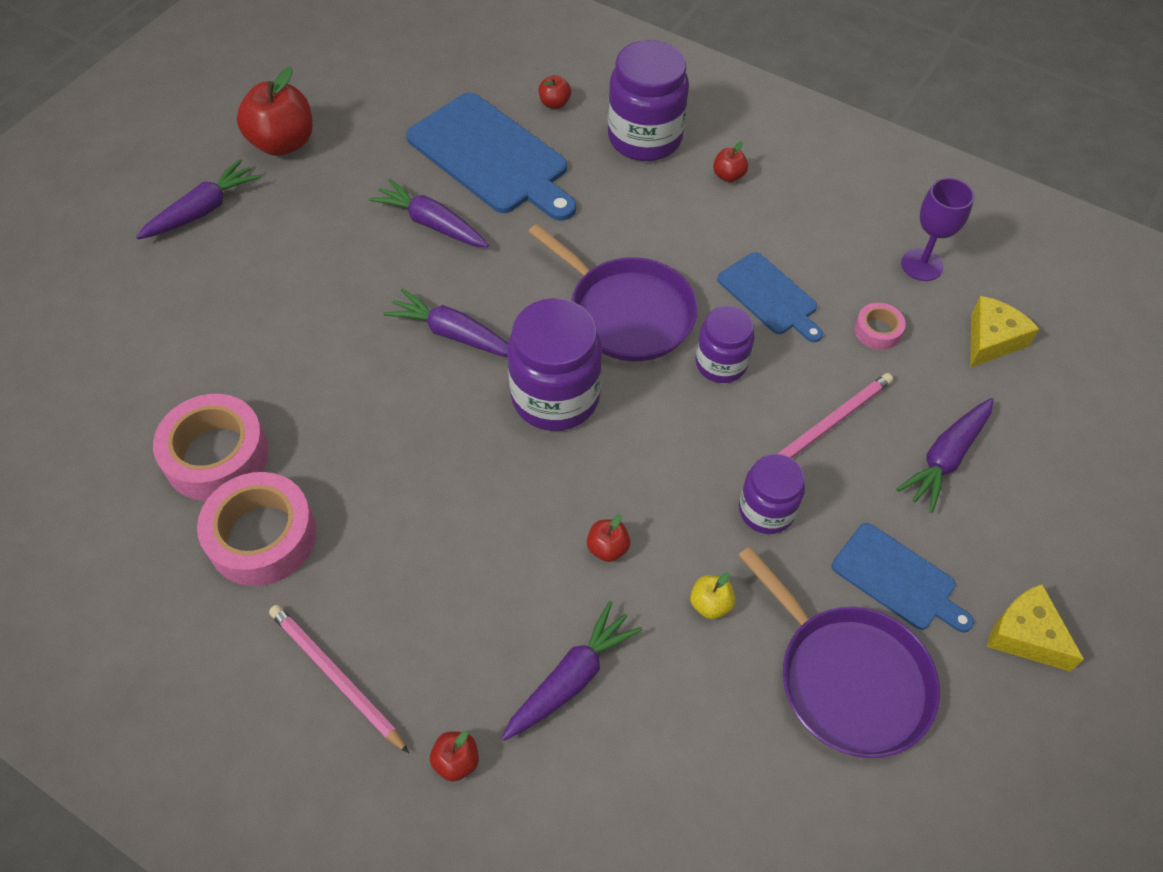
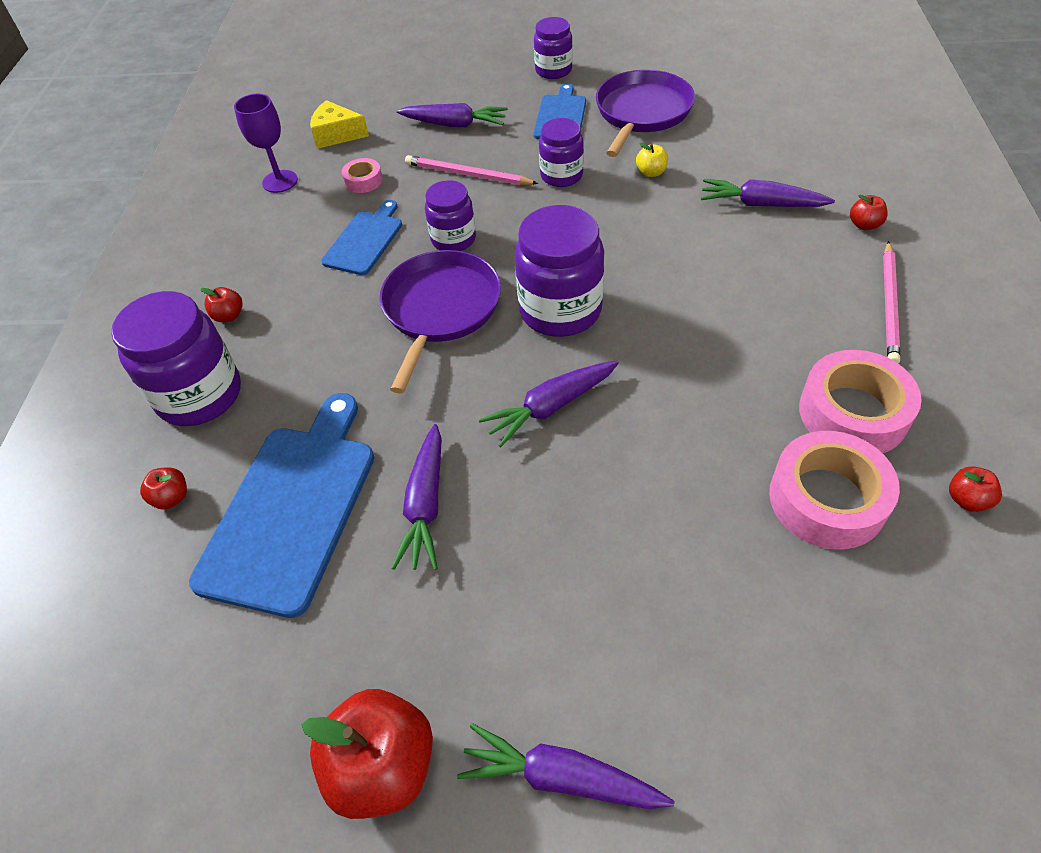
camera: 115 degrees left, 5 degrees down
(453, 334) = (551, 407): purple carrot -> purple carrot turned 60 degrees clockwise
(607, 548) = (659, 228): red apple -> red apple (967, 499)
(1025, 635) = (553, 70): yellow cheese -> purple jar

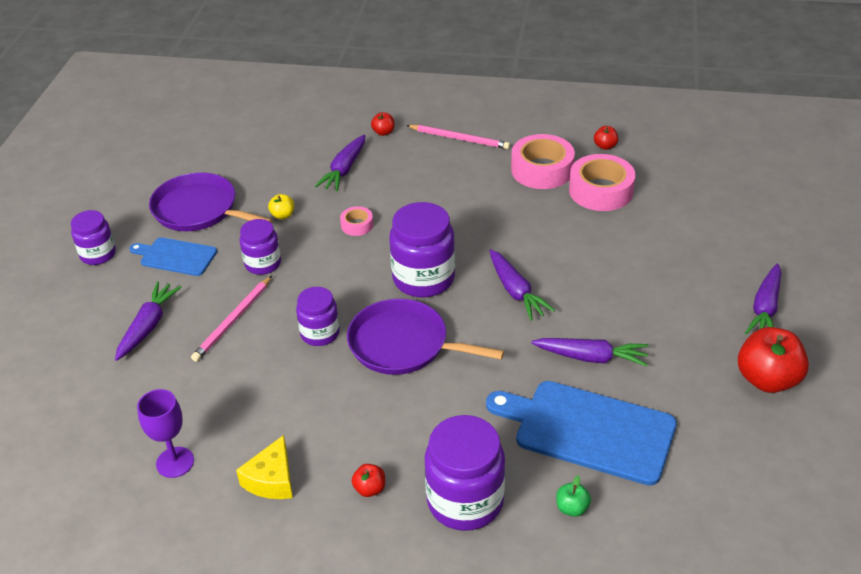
camera: 85 degrees left, 10 degrees down
(172, 498) = (572, 508): red apple -> green apple
(336, 134) = (114, 417): yellow cheese -> yellow cheese (272, 479)
(363, 181) = (207, 394): pink tape -> pink tape (357, 225)
(365, 240) = (298, 392): blue cutting board -> none

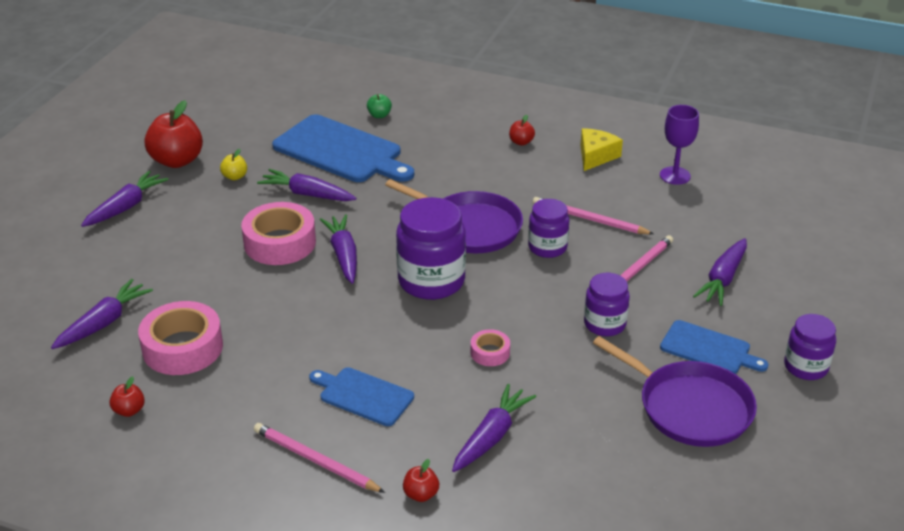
camera: 170 degrees left, 5 degrees down
(278, 377) = (589, 219): none -> pink pencil
(283, 215) = (580, 381): yellow apple -> yellow apple (235, 177)
(444, 180) = (363, 395): none -> blue cutting board
(465, 501) = (453, 128): purple jar -> none
(542, 170) = (233, 389): pink tape -> pink tape (280, 243)
(678, 198) = (104, 323): none -> purple carrot

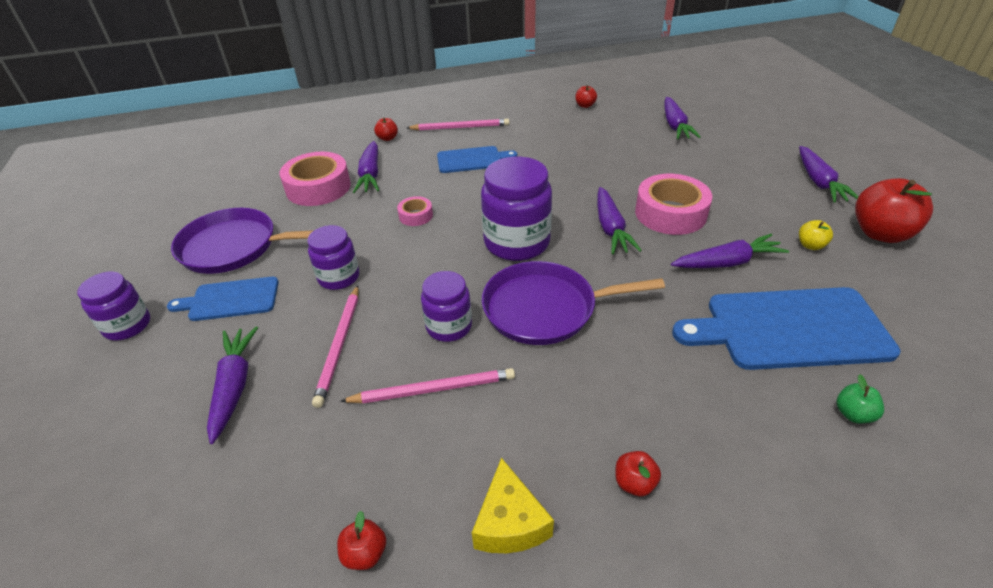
camera: 145 degrees right, 5 degrees up
(182, 347) = (610, 135): pink tape -> pink tape (318, 187)
(343, 255) = (610, 228): purple carrot -> purple carrot turned 45 degrees clockwise
(675, 175) = (365, 553): purple goblet -> red apple

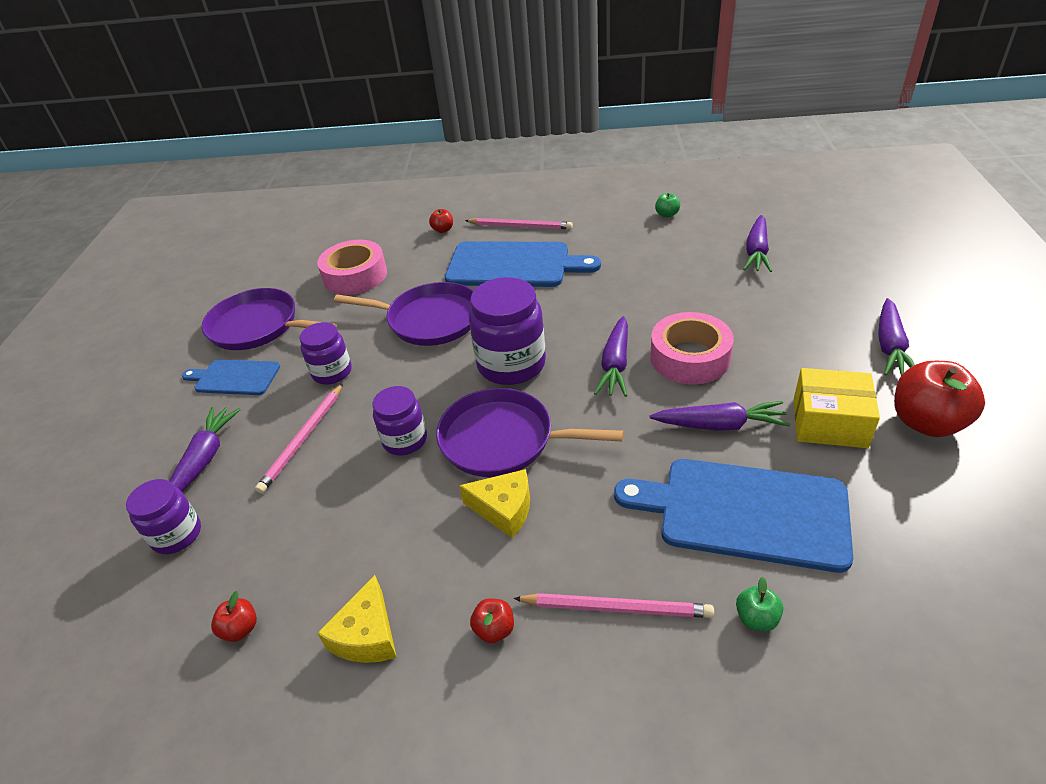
camera: 20 degrees right, 0 degrees up
(127, 325) = (147, 387): purple jar -> purple jar (177, 535)
(370, 174) = (408, 268): purple carrot -> none
(416, 216) = (429, 319): pink tape -> purple pan
(433, 389) = (362, 498): pink pencil -> pink pencil (616, 608)
(472, 160) = (513, 265): blue cutting board -> blue cutting board, size x1.78
(581, 370) = (504, 509): none -> yellow cheese
(585, 105) = (667, 214): red apple -> green apple
(810, 245) = (829, 422): yellow apple -> yellow box

